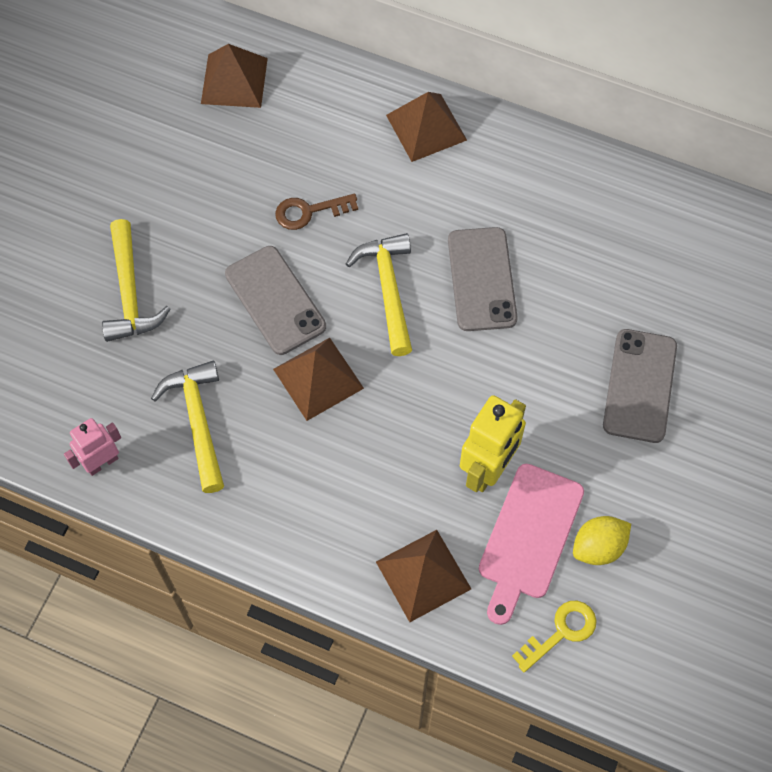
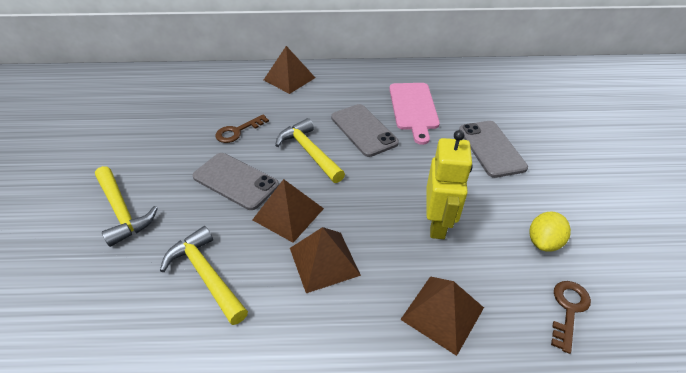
camera: 25 degrees left, 20 degrees down
(102, 462) = (128, 339): pink robot -> none
(234, 80) = (163, 89): brown pyramid -> brown pyramid (324, 261)
(529, 537) = (495, 254): pink cutting board -> pink cutting board (413, 108)
(561, 632) = (568, 309): yellow key -> brown key

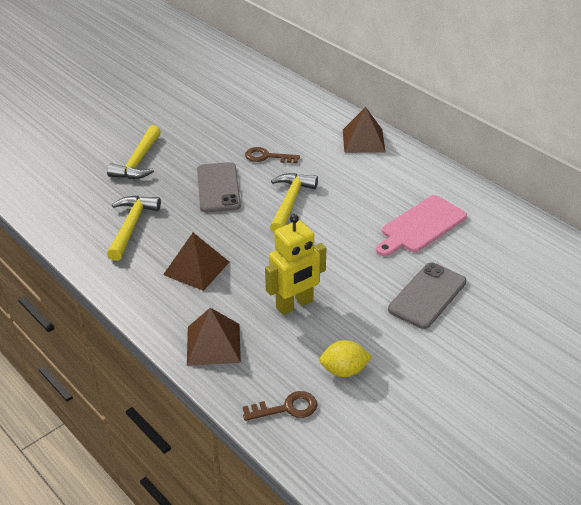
camera: 50 degrees right, 5 degrees down
(288, 214) = (217, 229): brown pyramid -> none
(363, 130) = (353, 214): grey phone -> none

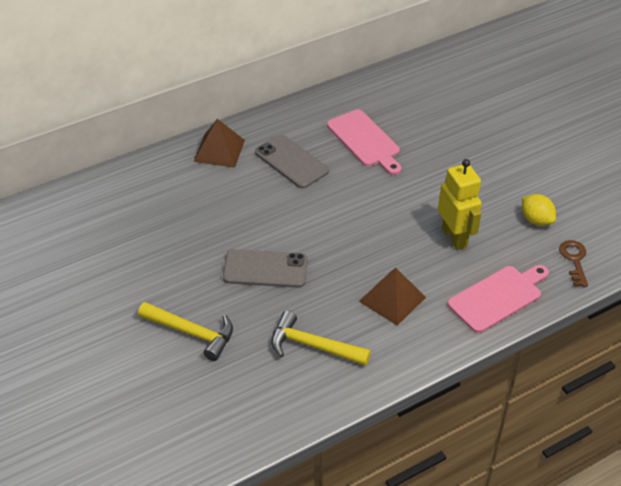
camera: 80 degrees left, 5 degrees up
(213, 344) = (498, 297): brown pyramid -> pink cutting board
(267, 157) = (221, 224): brown key -> none
(290, 202) = (306, 219): yellow hammer -> none
(344, 370) = (536, 220): yellow lemon -> yellow lemon turned 45 degrees counterclockwise
(427, 295) = (456, 156): grey phone -> grey phone (291, 162)

